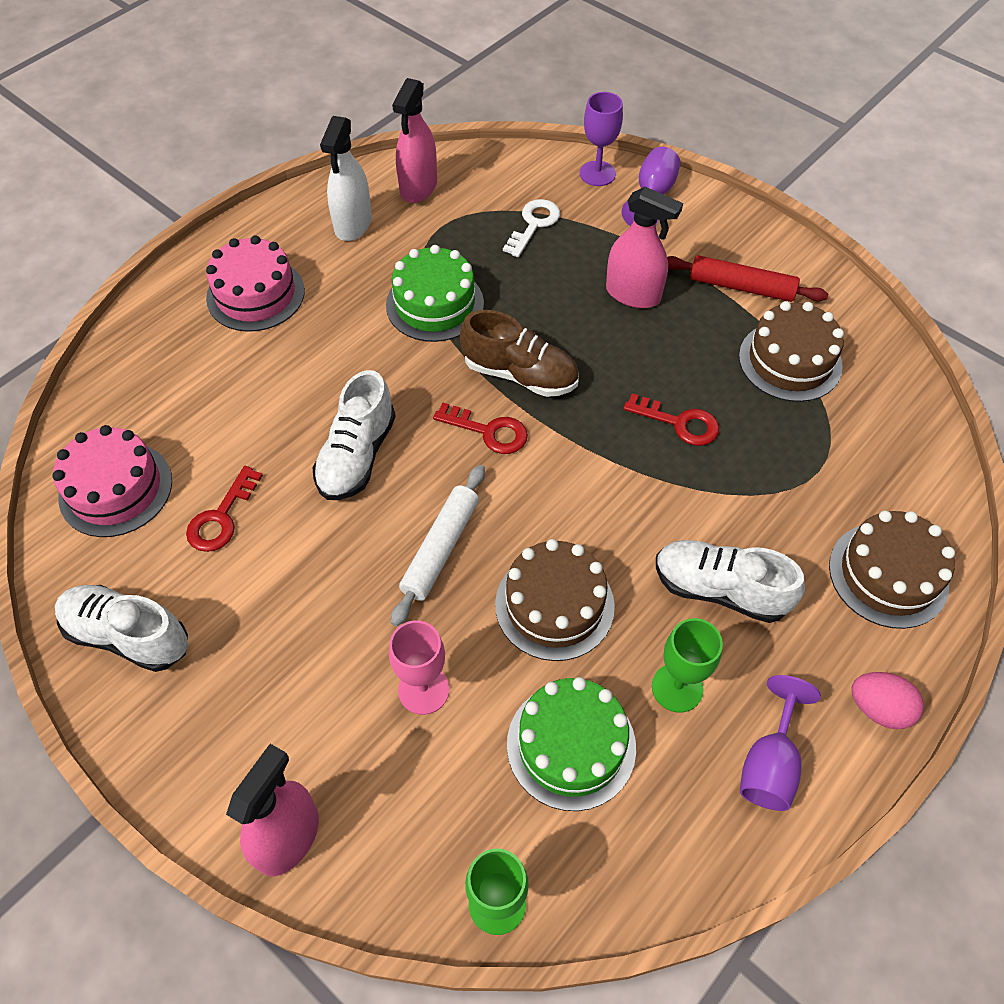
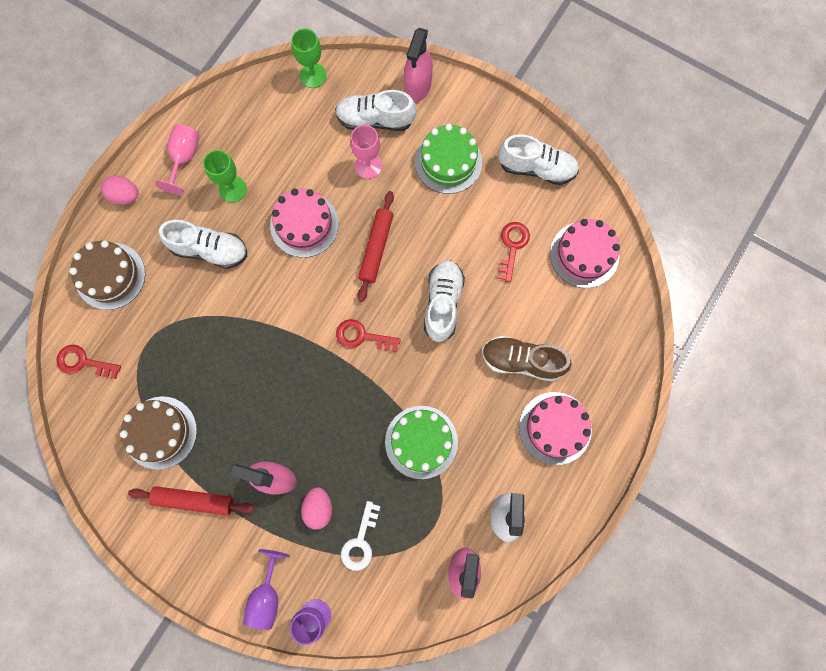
camera: 170 degrees right, 20 degrees up
(390, 780) = (375, 119): none -> white shoe
(441, 549) = (376, 248): white rolling pin -> red rolling pin
(520, 374) = (348, 387): brown shoe -> brown shoe (522, 361)
(554, 605) = (304, 224): brown cake -> pink cake
(571, 745) = (286, 150): green cake -> green cake (448, 162)
(581, 259) = (318, 508): none -> pink egg
(679, 423) = (237, 365): red key -> red key (83, 362)
(769, 764) = (184, 158): purple goblet -> pink goblet

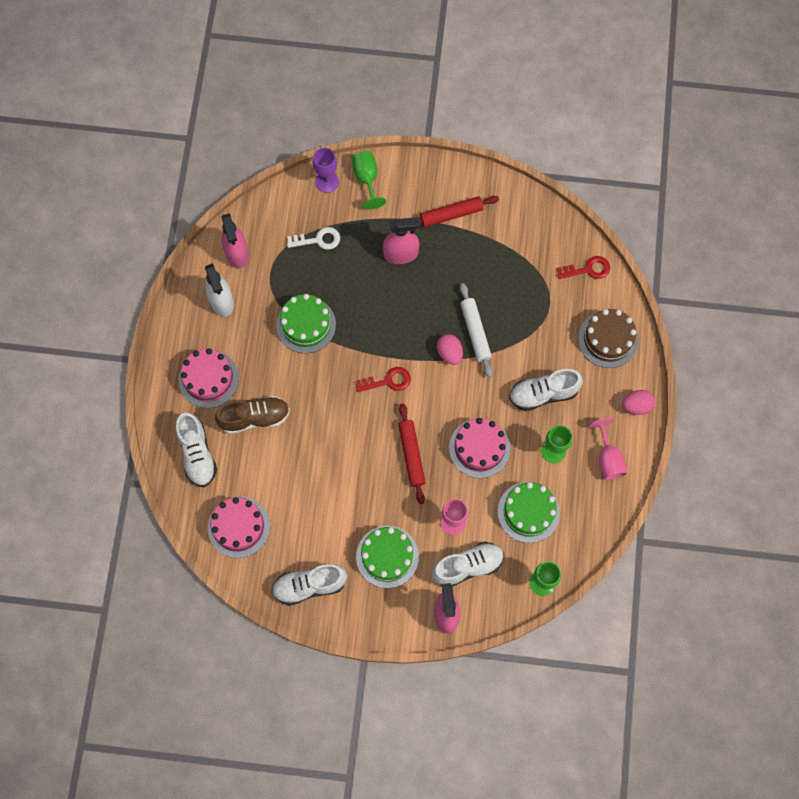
camera: 155 degrees right, 5 degrees down
(160, 432) = (501, 247): brown cake -> none
(242, 347) = (475, 332): none -> white rolling pin
(266, 595) = (367, 179): purple goblet -> green goblet
(290, 143) = (528, 512): none -> green cake
(318, 508) = (359, 248): pink egg -> pink egg (449, 353)
(360, 542) = (318, 240): white key -> white key turned 90 degrees clockwise
(443, 303) = (337, 435): white shoe -> white shoe (197, 454)
(512, 246) = (301, 507): red key -> none

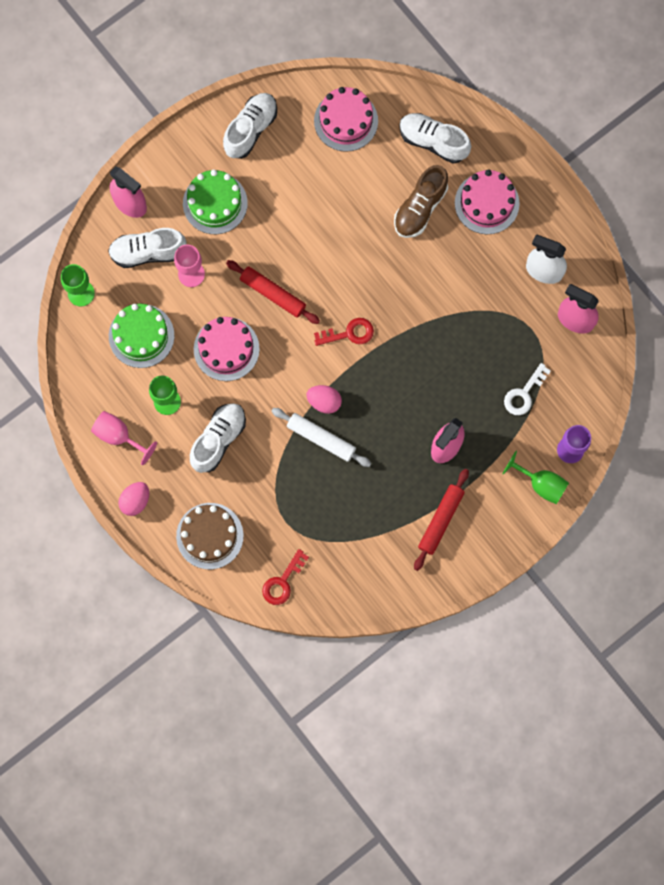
camera: 135 degrees right, 5 degrees up
(306, 325) = (459, 316): green cake -> none
(388, 381) = (349, 333): red key -> red key turned 135 degrees counterclockwise
(467, 566) = (148, 252): white shoe -> white shoe turned 60 degrees clockwise

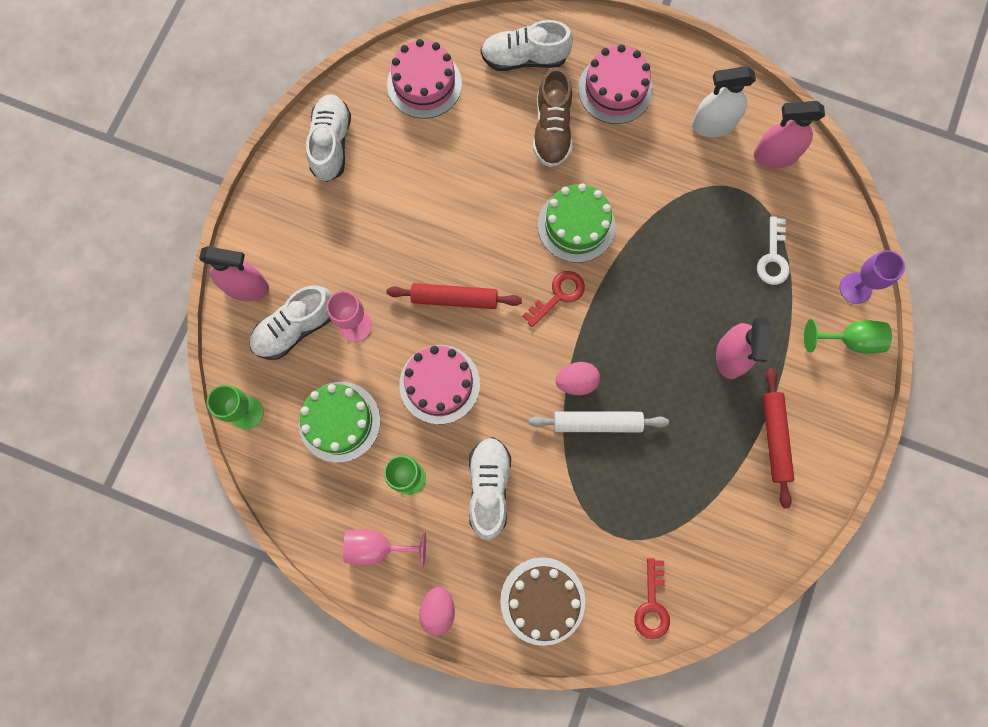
camera: 30 degrees left, 0 degrees up
(215, 203) = (338, 238): green cake -> green cake (576, 225)

